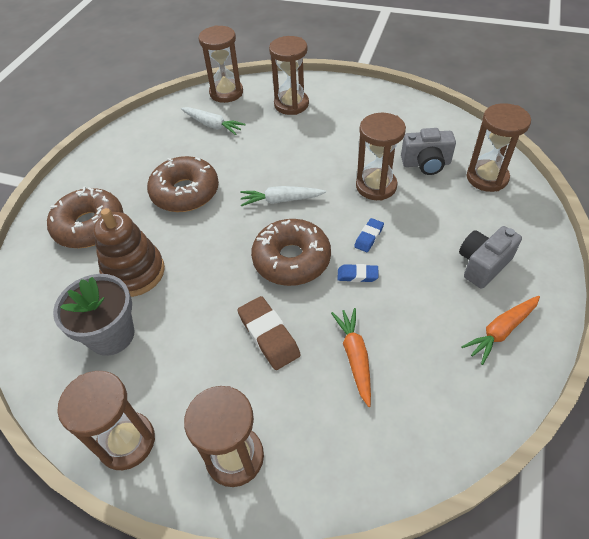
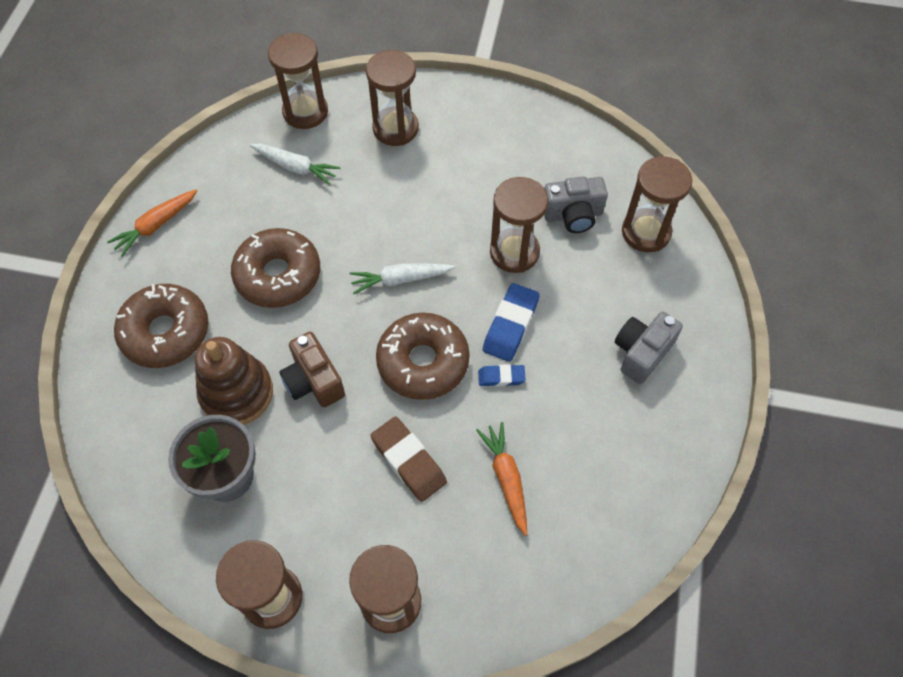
camera: 10 degrees left, 10 degrees up
(198, 268) = (314, 381): none -> brown camera
(369, 237) = (510, 325): blue eraser -> blue eraser, size x1.74
(501, 331) = (661, 434): orange carrot -> orange carrot (156, 226)

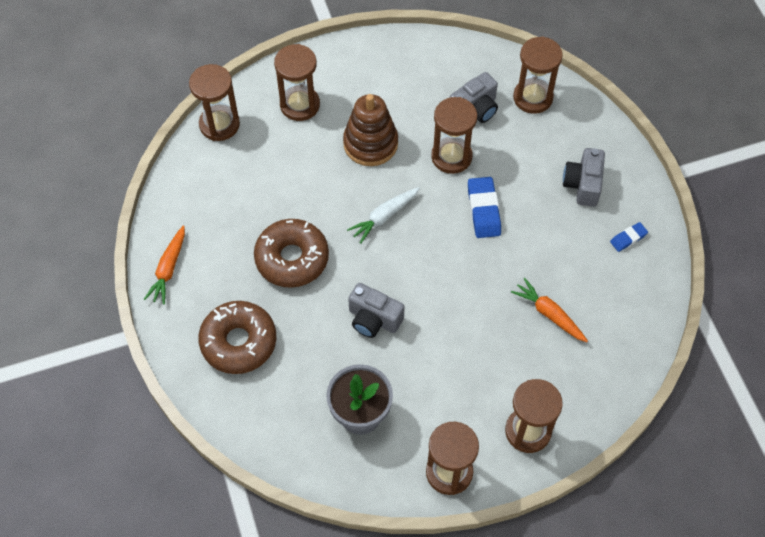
camera: 30 degrees left, 0 degrees up
(237, 393) = (324, 356): brown stacking toy -> brown stacking toy (370, 143)
(296, 167) = (244, 171): white carrot -> none
(314, 381) = (373, 319): brown camera -> grey camera
(408, 461) = (477, 337): brown eraser -> none
(423, 362) = (441, 266): brown donut -> none
(501, 377) = (501, 249): blue eraser -> blue eraser (628, 238)

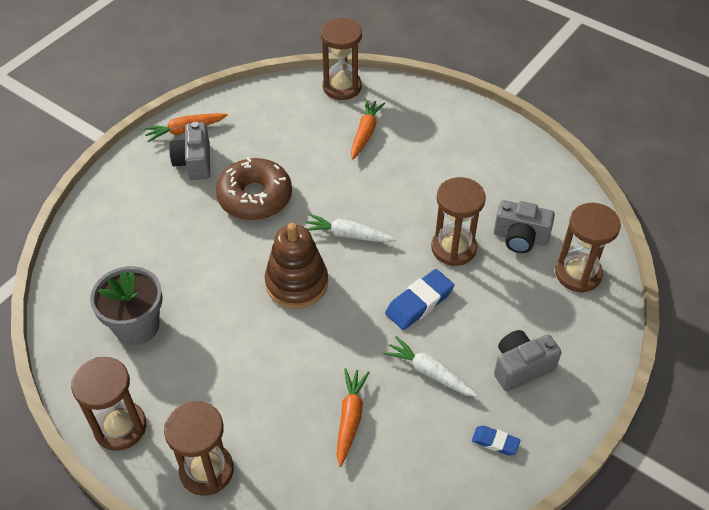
camera: 55 degrees right, 10 degrees down
(238, 342) = (150, 207): brown donut -> none
(287, 140) = (365, 133): none -> orange carrot
(300, 105) = (407, 122): brown hourglass -> none
(370, 143) = (413, 186): brown stacking toy -> brown stacking toy (296, 283)
(373, 319) = (239, 284): grey camera -> grey camera (194, 162)
(547, 241) = (429, 372): none -> white carrot

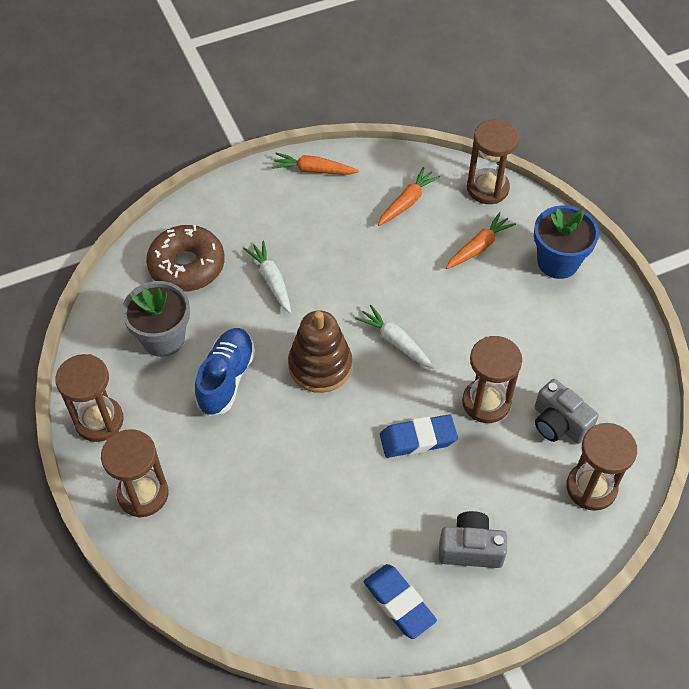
camera: 30 degrees right, 5 degrees up
(194, 162) = (303, 206): grey camera -> none
(219, 333) = (226, 378): none -> blue shoe
(255, 197) = (335, 265): brown donut -> brown donut (187, 266)
(350, 418) = (287, 513): orange carrot -> orange carrot (407, 202)
(429, 372) = (383, 509): white carrot -> white carrot (271, 280)
(435, 119) = (557, 262): none -> blue flower pot
(495, 442) = (399, 603): blue eraser -> blue eraser, size x1.74

